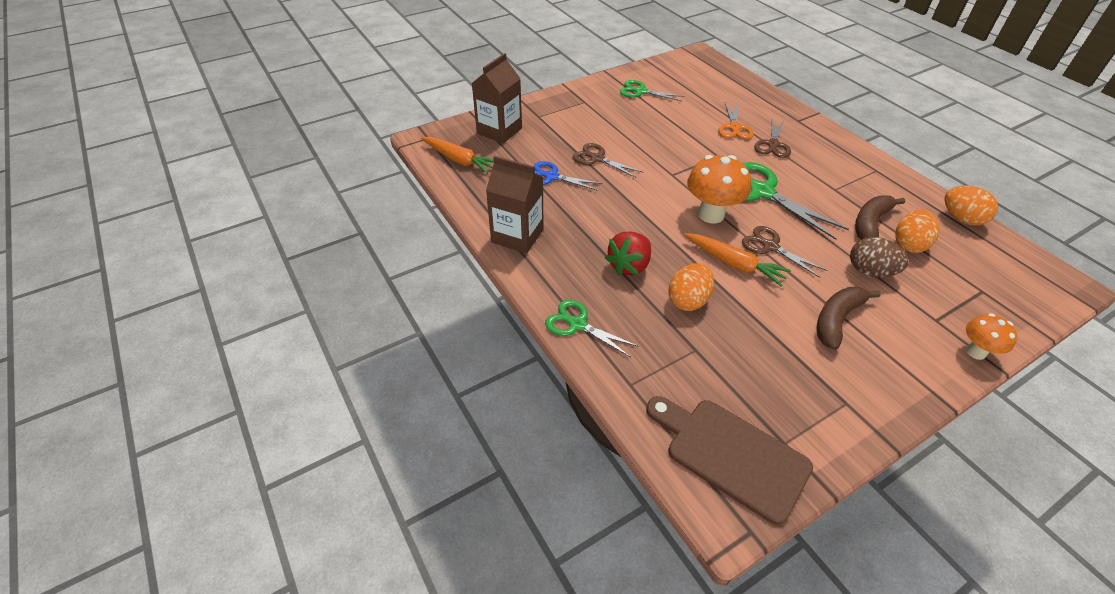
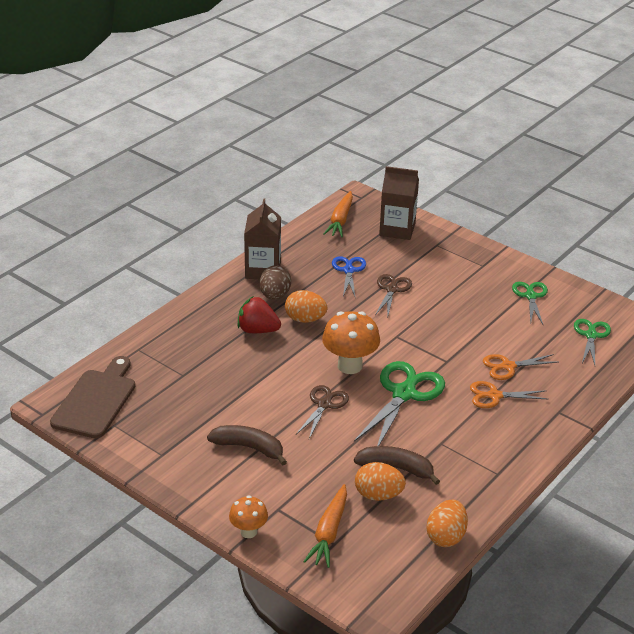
camera: 70 degrees right, 10 degrees down
(577, 324) = (183, 316): green scissors -> green scissors (591, 335)
(688, 300) = (233, 365): orange egg -> orange egg (305, 319)
(734, 264) = (289, 385): orange carrot -> orange carrot (329, 532)
(773, 144) = (494, 396): brown scissors -> orange scissors
(870, 271) = (323, 468): brown egg -> brown egg (275, 295)

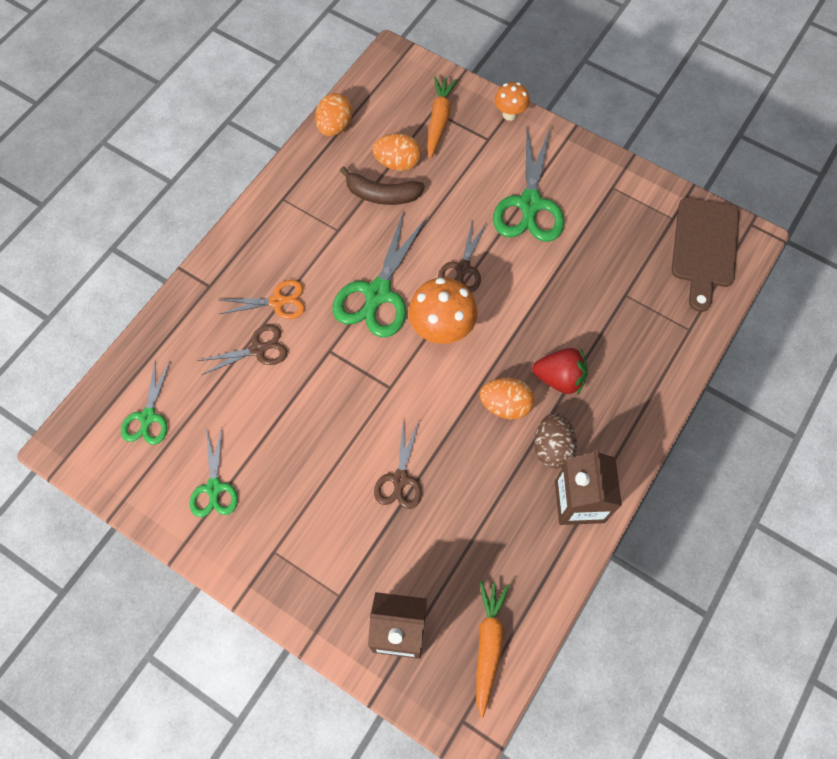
camera: 175 degrees right, 30 degrees up
(249, 448) = (530, 204): brown banana -> green scissors
(349, 270) = (462, 515): blue scissors -> none
(508, 366) = (258, 349): orange scissors -> brown scissors

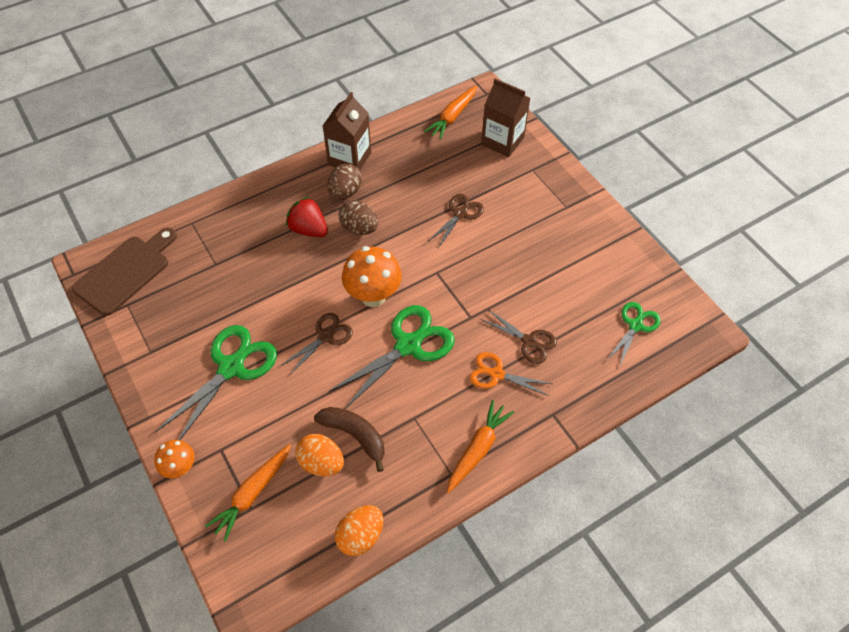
camera: 155 degrees left, 10 degrees down
(214, 487) = (596, 258): green scissors -> none
(258, 349) = (529, 341): brown scissors -> brown scissors turned 150 degrees counterclockwise
(267, 227) = (478, 449): none -> orange carrot
(505, 405) = (359, 228): orange egg -> brown egg

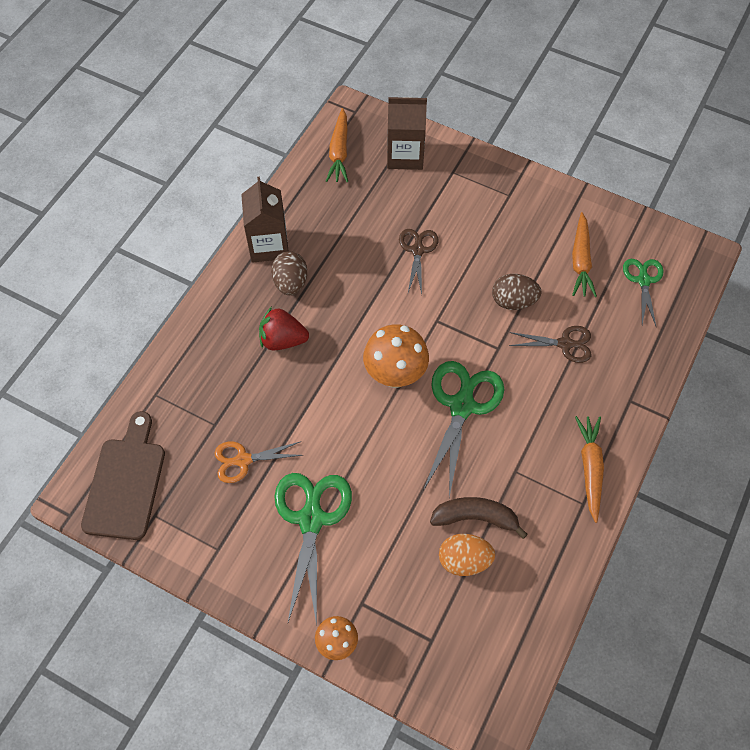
camera: 30 degrees left, 5 degrees up
(252, 494) = (423, 626): orange carrot -> orange carrot (580, 261)
(325, 337) = (379, 439): brown scissors -> none
(359, 228) = (332, 313): brown egg -> brown egg (513, 301)
(360, 536) = (546, 605): orange egg -> none
(497, 374) = (558, 390): orange scissors -> orange scissors (243, 460)

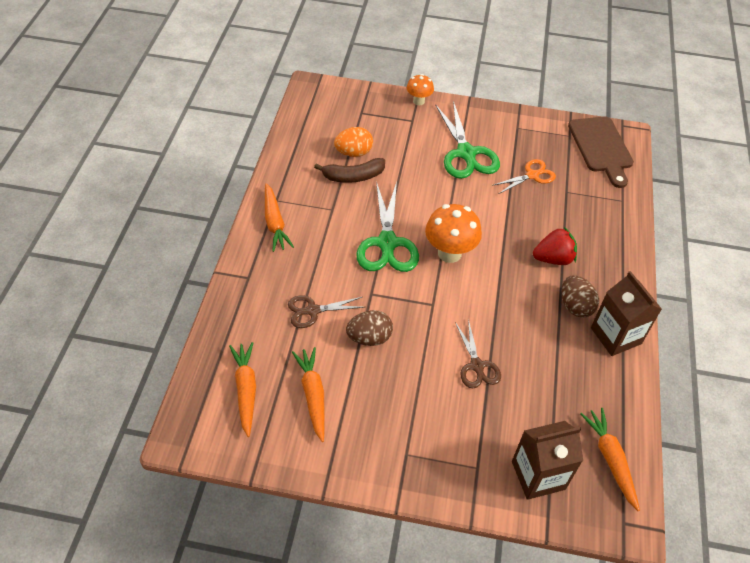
camera: 160 degrees right, 10 degrees down
(643, 280) = (246, 390): green scissors -> orange carrot

